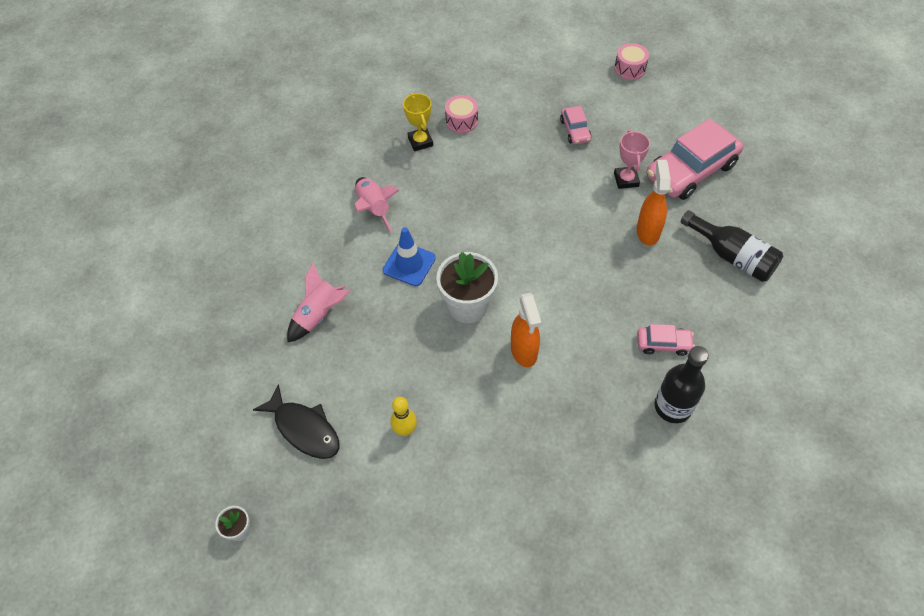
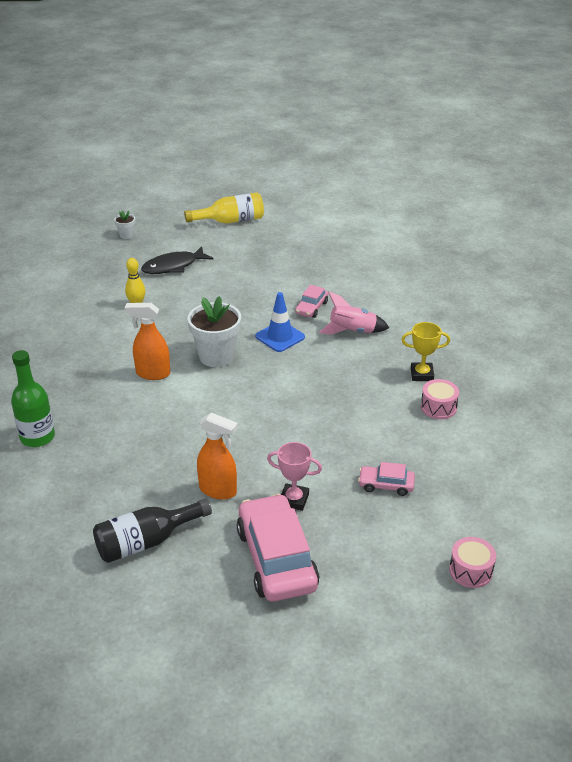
camera: 110 degrees right, 20 degrees down
(165, 410) = (230, 221): none -> yellow bottle
(319, 315) = (261, 287): pink rocket -> none
(663, 344) = (95, 454): pink car -> pink car (311, 308)
(673, 407) = (37, 437): black bottle -> green bottle

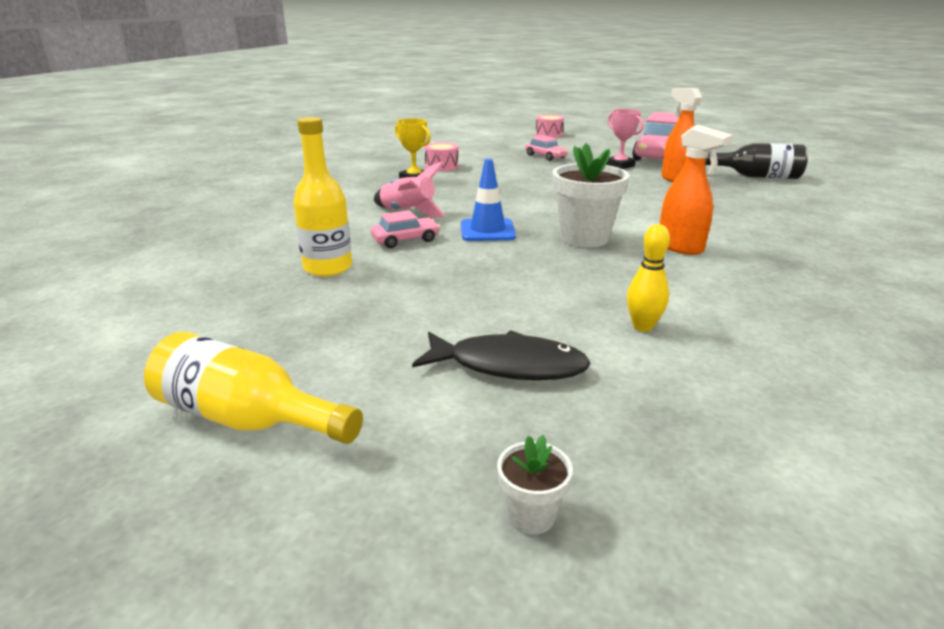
camera: 140 degrees left, 10 degrees down
(37, 437) = (860, 242): green bottle -> none
(313, 274) = (328, 268): none -> yellow bottle

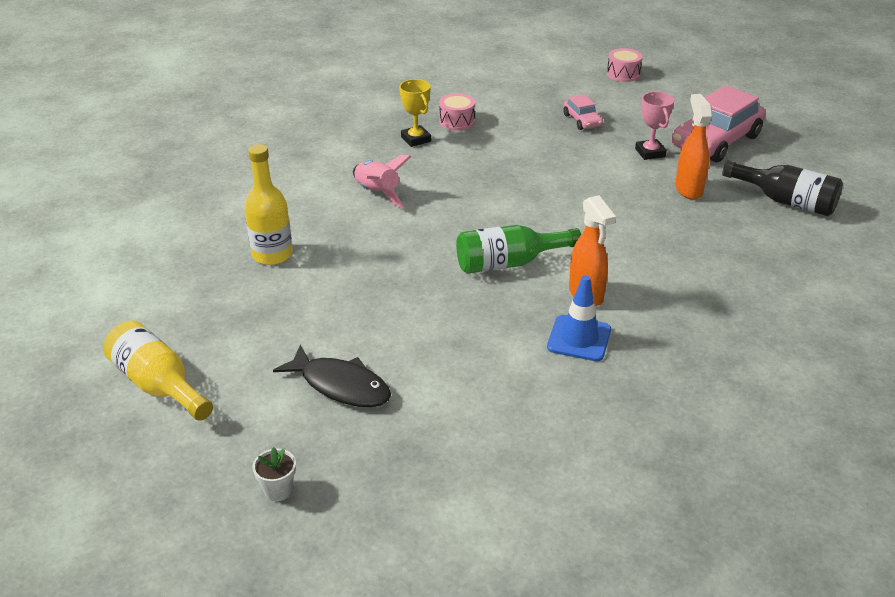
camera: 20 degrees right, 10 degrees up
(405, 240) = (352, 232): pink car -> none
(487, 231) = (430, 234): blue traffic cone -> blue traffic cone (579, 338)
(584, 238) = (509, 263): white flower pot -> green bottle
(643, 326) = (466, 375): yellow bowling pin -> none

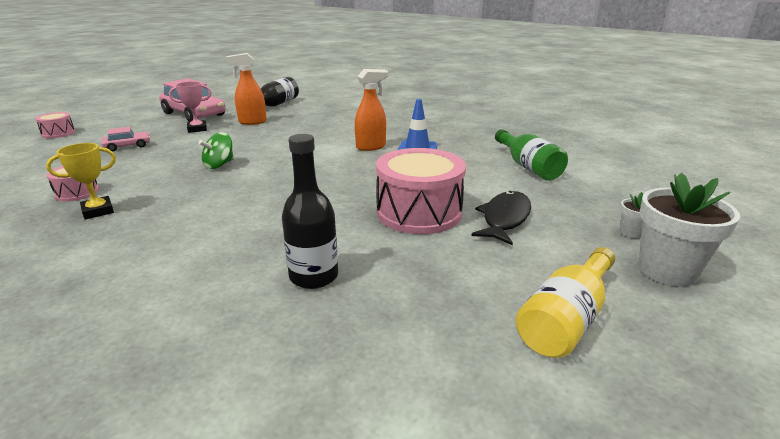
camera: 95 degrees left, 10 degrees down
(195, 486) = (667, 270): none -> white flower pot
(272, 255) = (314, 276): yellow bottle -> black bottle
(371, 321) = (419, 212): none -> pink drum
(377, 193) = (204, 224): pink rocket -> none
(509, 263) = (334, 167): green bottle -> green bottle (528, 167)
(522, 183) = (219, 165): none -> green spinning top

